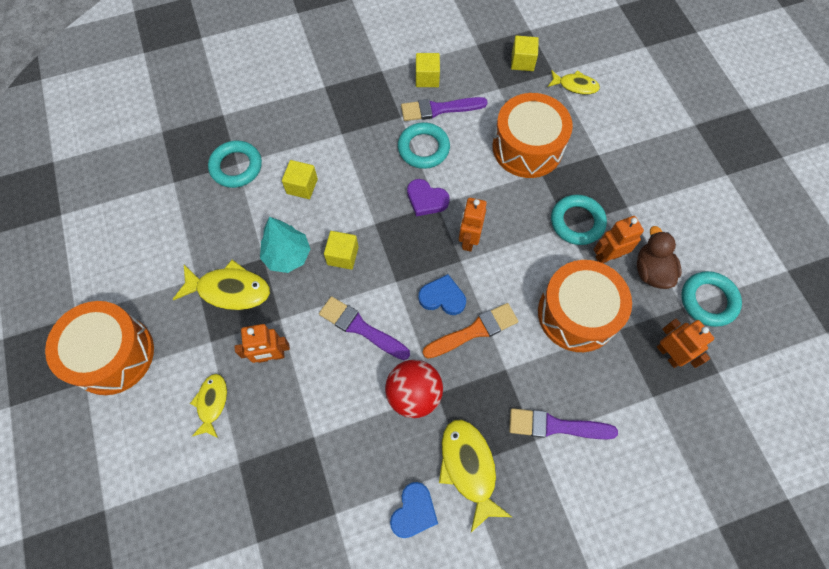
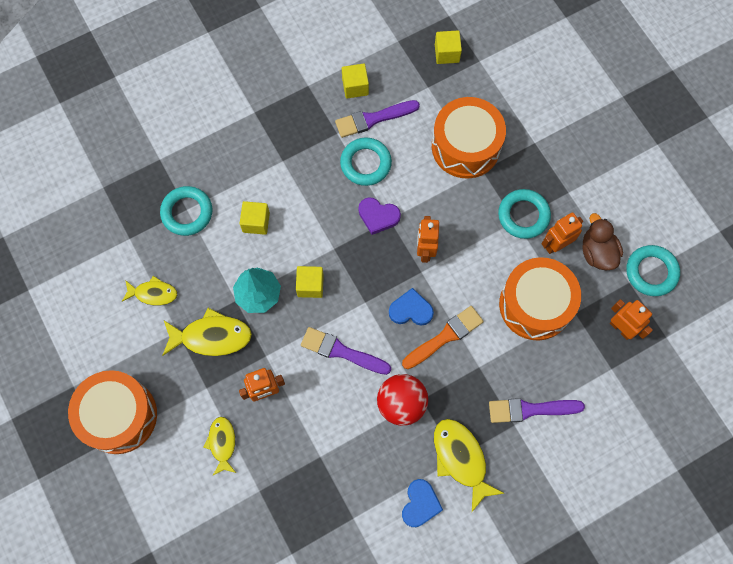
camera: 10 degrees left, 5 degrees up
(575, 86) = (502, 72): yellow fish -> yellow fish (153, 293)

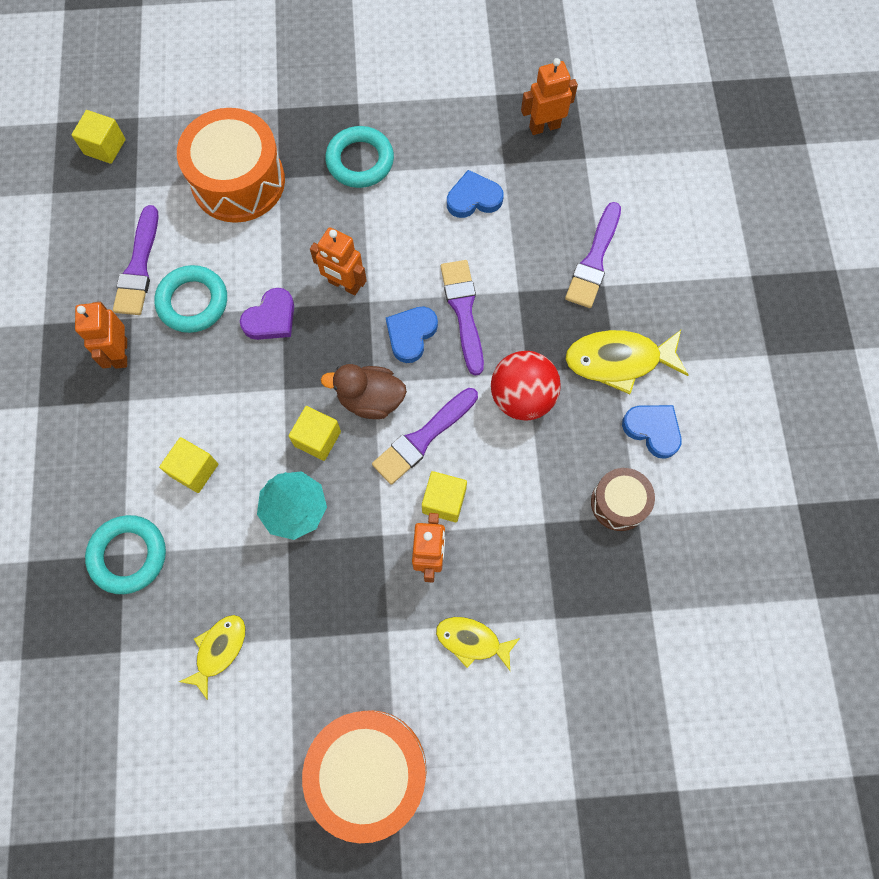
camera: 65 degrees left, 0 degrees up
(211, 336) = (321, 595): yellow fish -> none
(355, 87) = (81, 268): yellow cube -> yellow cube (444, 501)
(356, 501) = (619, 503): none -> brown drum
(445, 337) = (463, 311): orange brush -> purple brush
(535, 305) = (473, 198): orange drum -> blue heart
(556, 244) = (413, 144): orange robot -> orange robot (120, 353)
(597, 252) = (445, 108): brown duck -> brown duck (370, 399)
(651, 272) = (495, 68): turquoise ring -> none

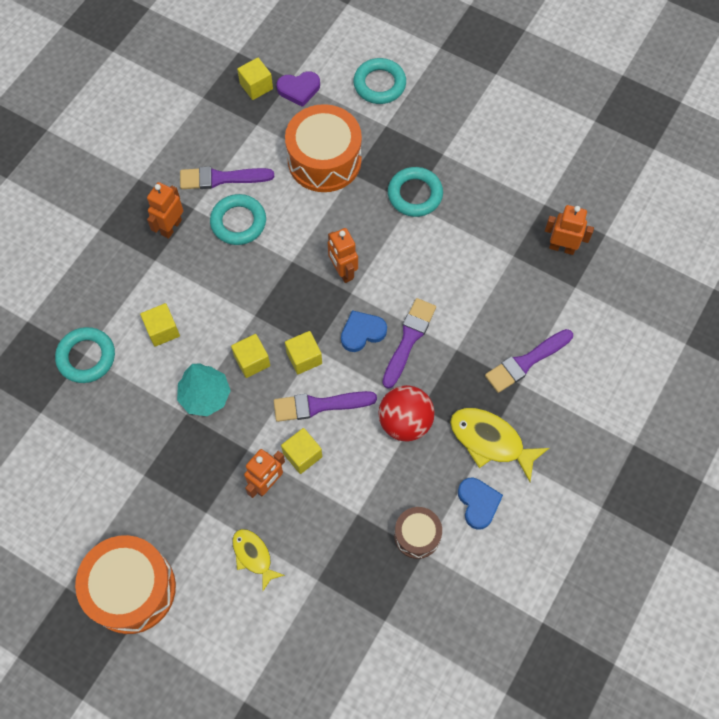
camera: 35 degrees right, 5 degrees down
(139, 267) = (221, 178): purple brush -> purple brush turned 45 degrees clockwise
(219, 650) = (97, 452): yellow fish -> none
(239, 69) = (379, 84): none -> turquoise ring
(271, 318) = (279, 264): purple heart -> purple heart (299, 89)
(370, 399) = (304, 358): brown duck -> yellow cube
(473, 198) = (473, 267): blue heart -> none

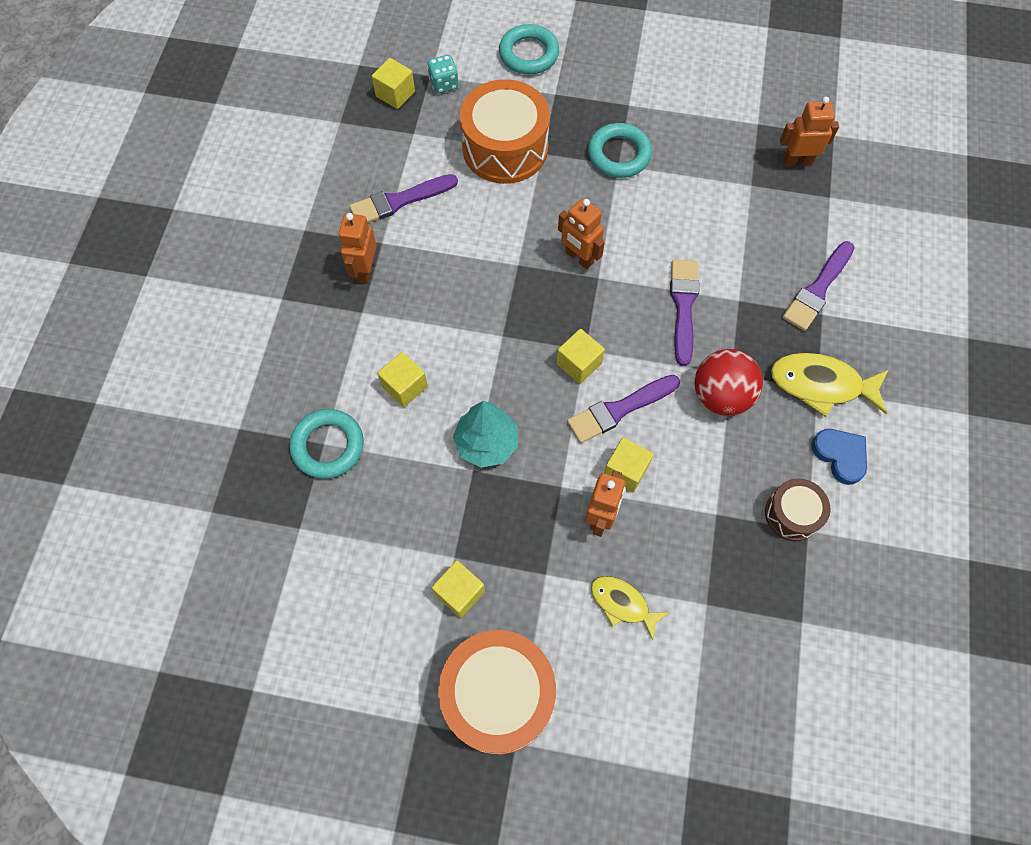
camera: 20 degrees left, 0 degrees up
(238, 222) = (439, 241): turquoise ring -> none
(252, 361) = (522, 386): yellow cube -> yellow cube (459, 593)
(299, 89) = (444, 84): purple heart -> turquoise dice
(362, 332) = (630, 315): blue heart -> none

